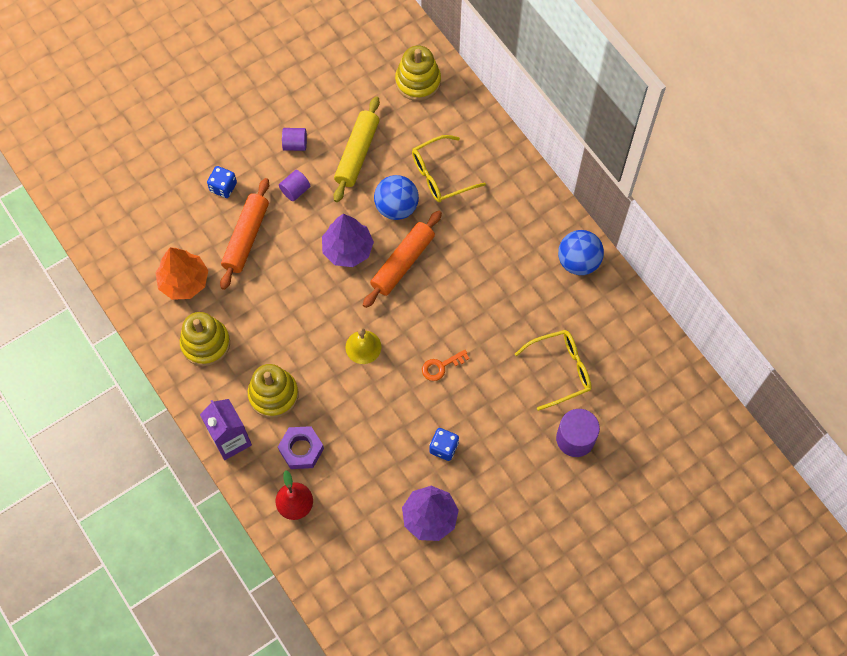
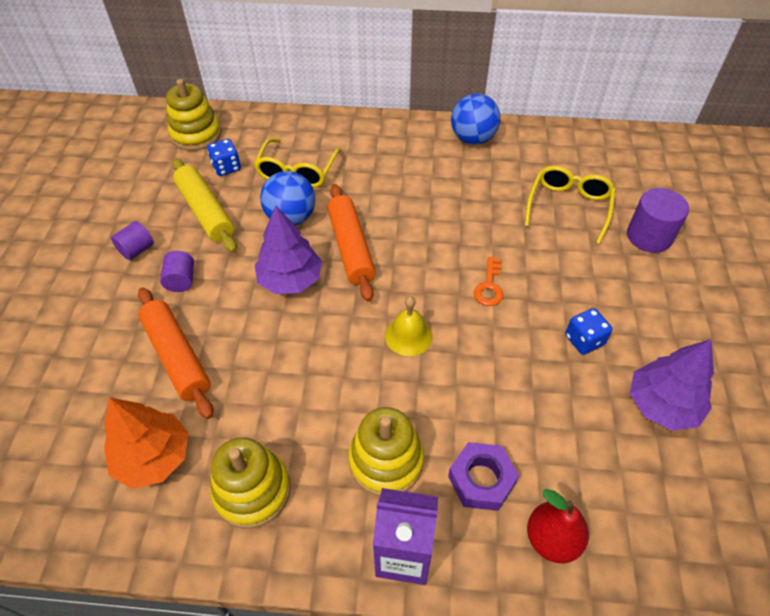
camera: 50 degrees left, 15 degrees down
(223, 187) = (99, 339): blue dice -> blue dice (226, 167)

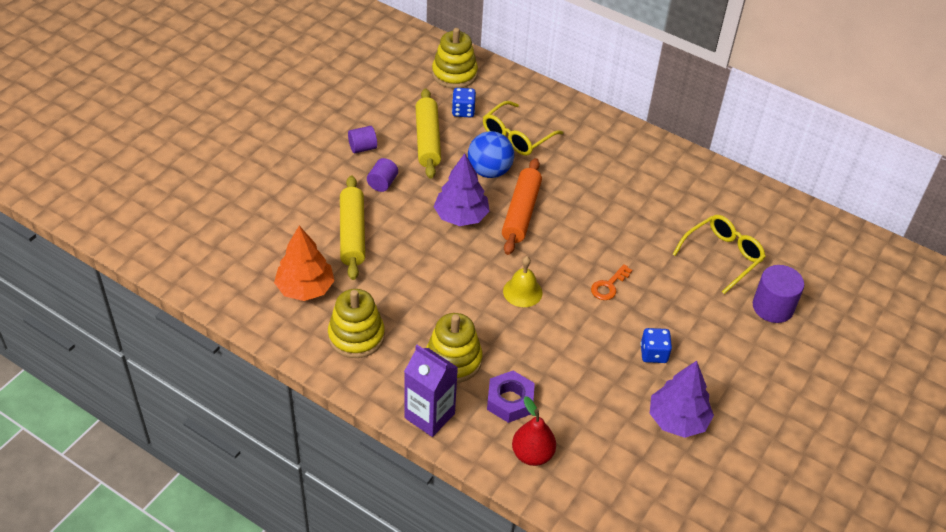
camera: 25 degrees right, 5 degrees down
(177, 357) = (352, 234): orange rolling pin -> yellow rolling pin
(473, 139) = (683, 168): blue ball -> none

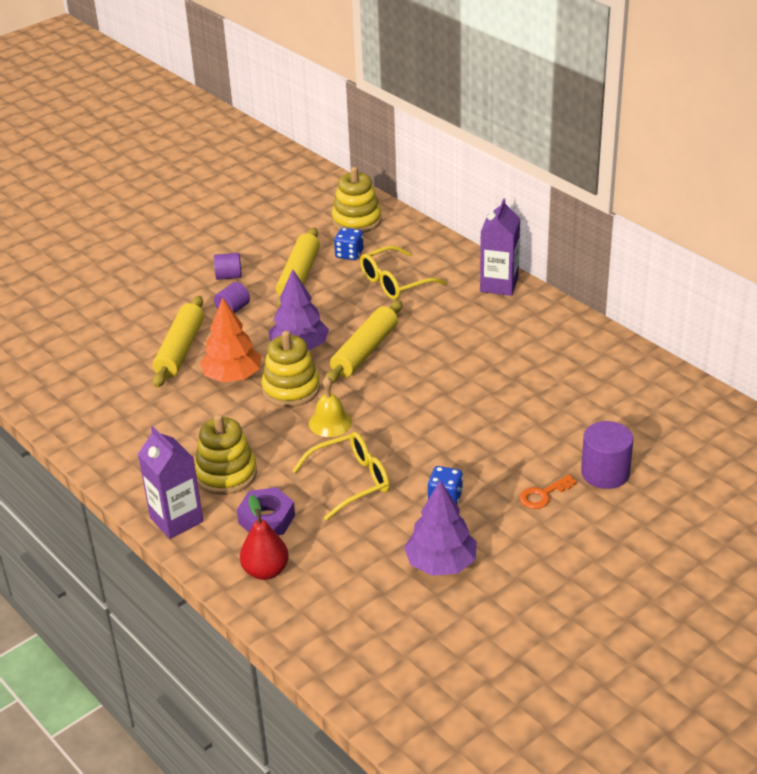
camera: 20 degrees right, 10 degrees down
(305, 288) = (109, 391): orange tree -> orange tree (232, 376)
(356, 336) = (138, 439): yellow stacking toy -> yellow stacking toy (291, 389)
(489, 171) = (350, 310): blue ball -> none
(521, 213) = (365, 351): orange rolling pin -> yellow rolling pin
(608, 128) = (499, 285): none -> purple carton
(609, 286) = (427, 429): orange key -> orange key (543, 495)
(722, 256) = (569, 417): yellow glasses -> yellow glasses (350, 481)

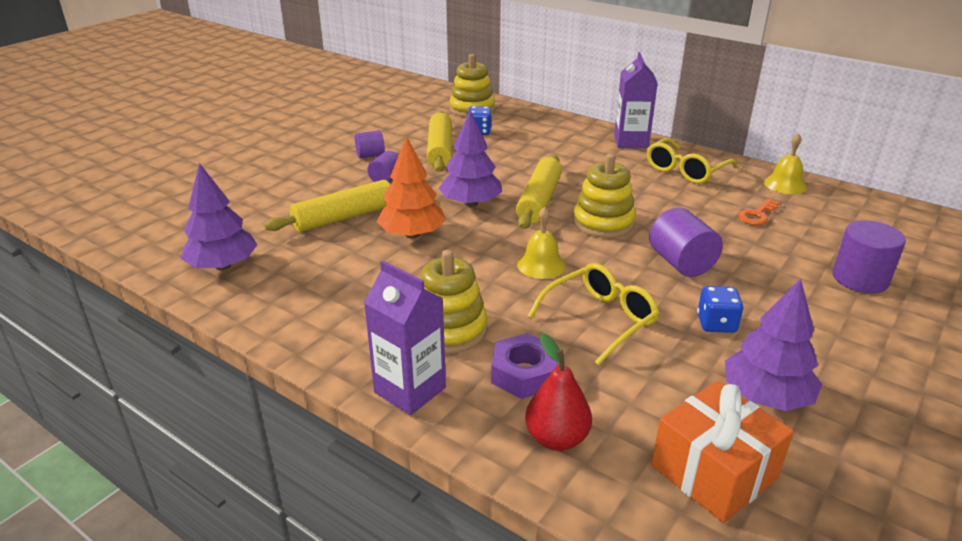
camera: 15 degrees left, 5 degrees down
(65, 390) = (223, 266): none -> purple tree
(180, 350) = (344, 217): yellow rolling pin -> yellow rolling pin turned 60 degrees clockwise
(291, 389) = (481, 239): yellow stacking toy -> yellow stacking toy (603, 223)
(363, 610) = (714, 472): none -> orange gift
(395, 282) = (535, 147): yellow glasses -> yellow glasses (685, 170)
(454, 436) = (681, 263): none -> purple cylinder
(543, 495) = (817, 307): orange key -> orange key (757, 215)
(620, 359) = (785, 184): none -> yellow bell

